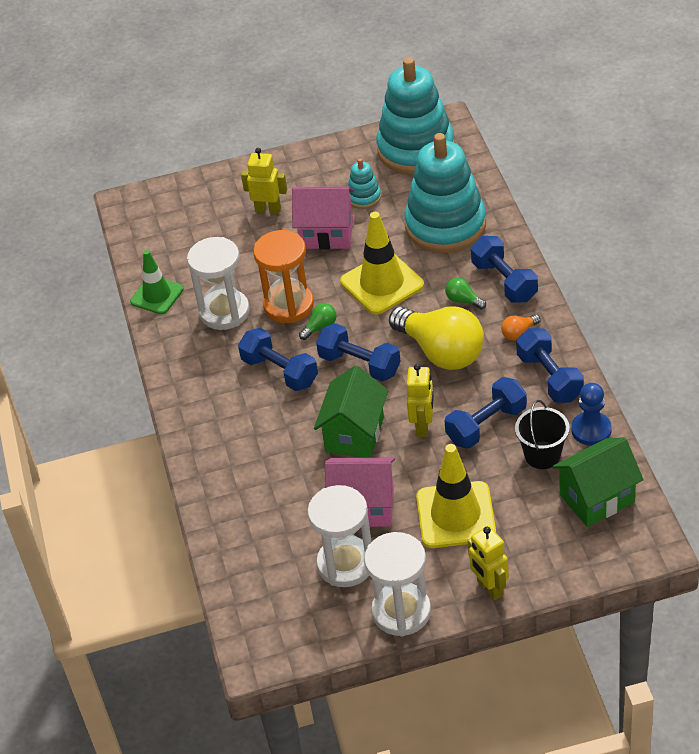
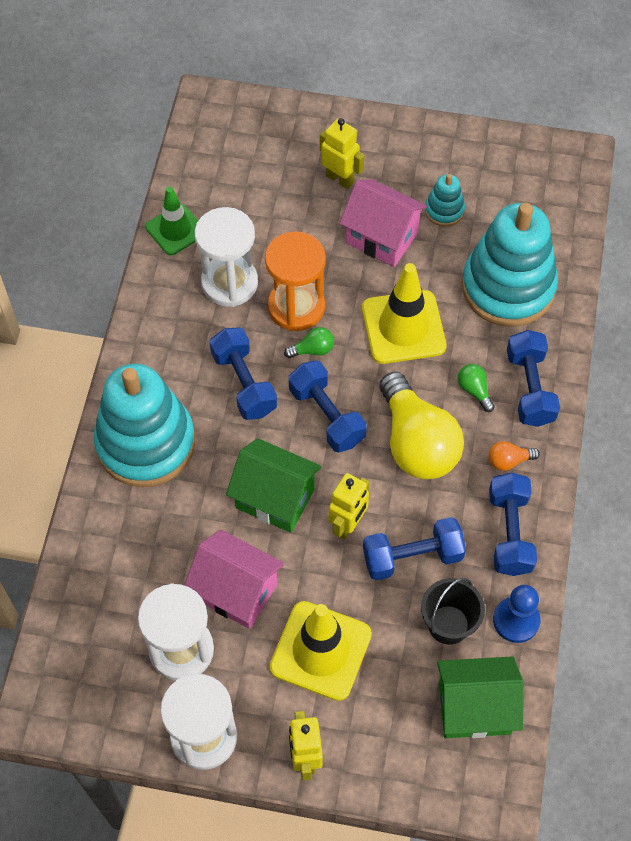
camera: 20 degrees right, 15 degrees up
(354, 434) = (275, 498): green house -> green house turned 75 degrees clockwise
(416, 149) = (530, 176): turquoise stacking toy -> turquoise stacking toy (146, 443)

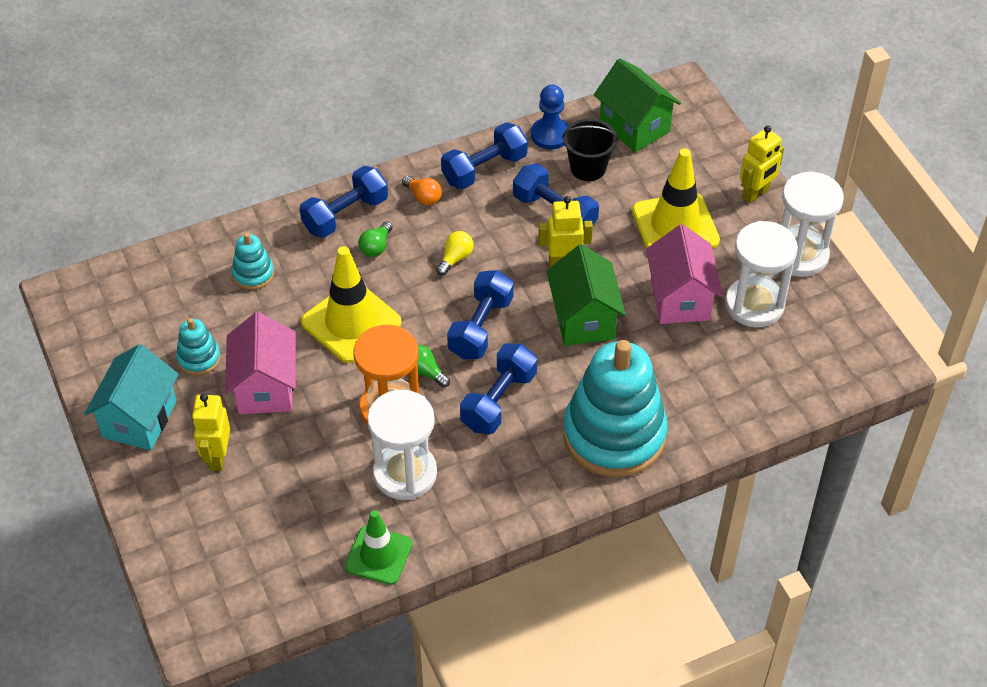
camera: 125 degrees left, 10 degrees down
(413, 149) = (139, 419): none -> turquoise house
(416, 442) = (455, 258): yellow light bulb -> yellow light bulb, size x0.41
(508, 287) = (253, 274): turquoise stacking toy -> turquoise stacking toy, size x0.43

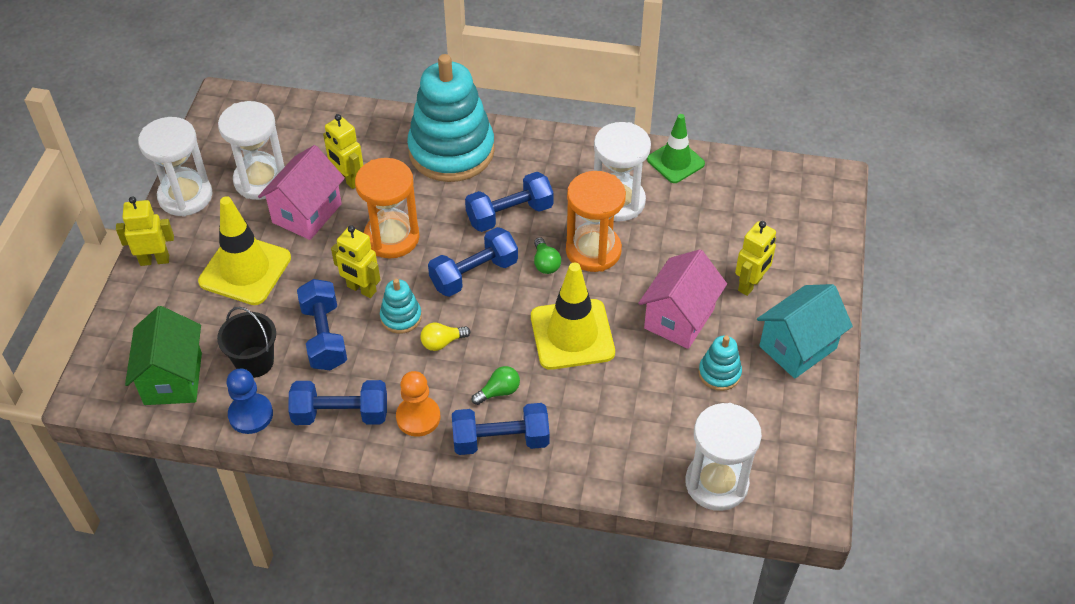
camera: 145 degrees left, 0 degrees up
(151, 272) = (716, 483): none -> white hourglass
(253, 274) = (624, 427): turquoise stacking toy -> turquoise stacking toy (401, 317)
(423, 197) = (418, 417): orange light bulb -> orange pawn
(583, 319) = (392, 237): green house -> orange hourglass
(679, 350) = (348, 179): none -> yellow robot

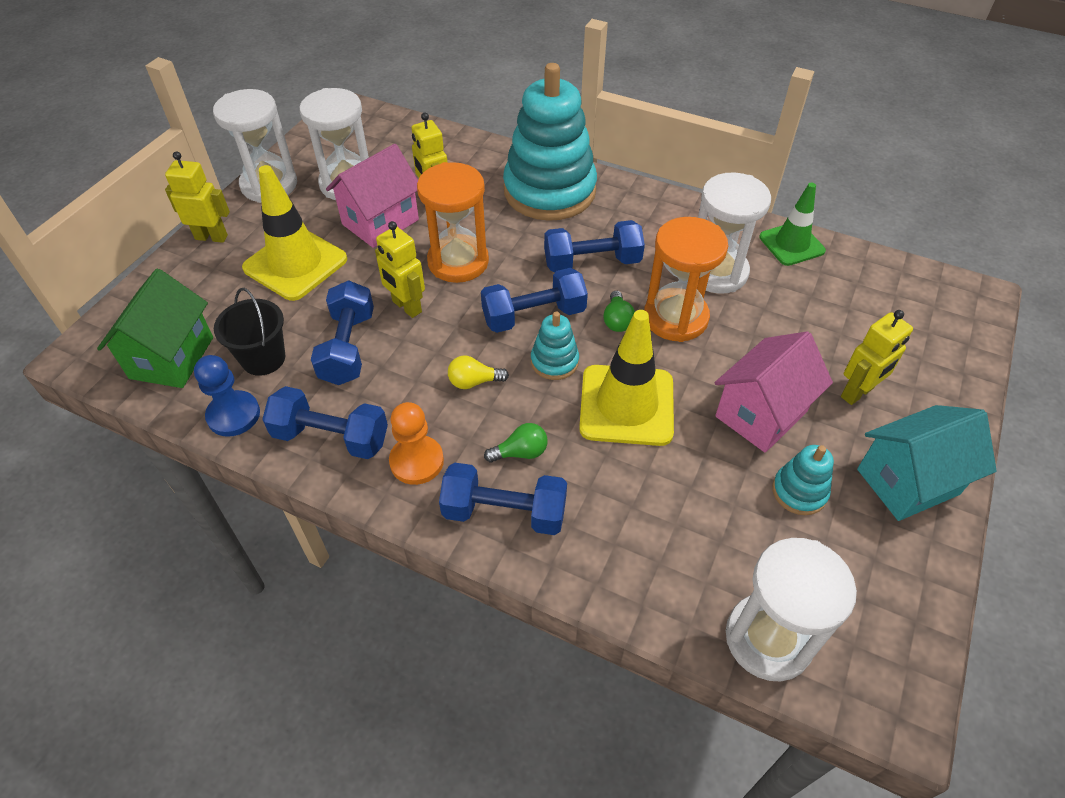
camera: 15 degrees right, 0 degrees up
(401, 317) = (438, 344): turquoise stacking toy -> turquoise stacking toy (554, 361)

